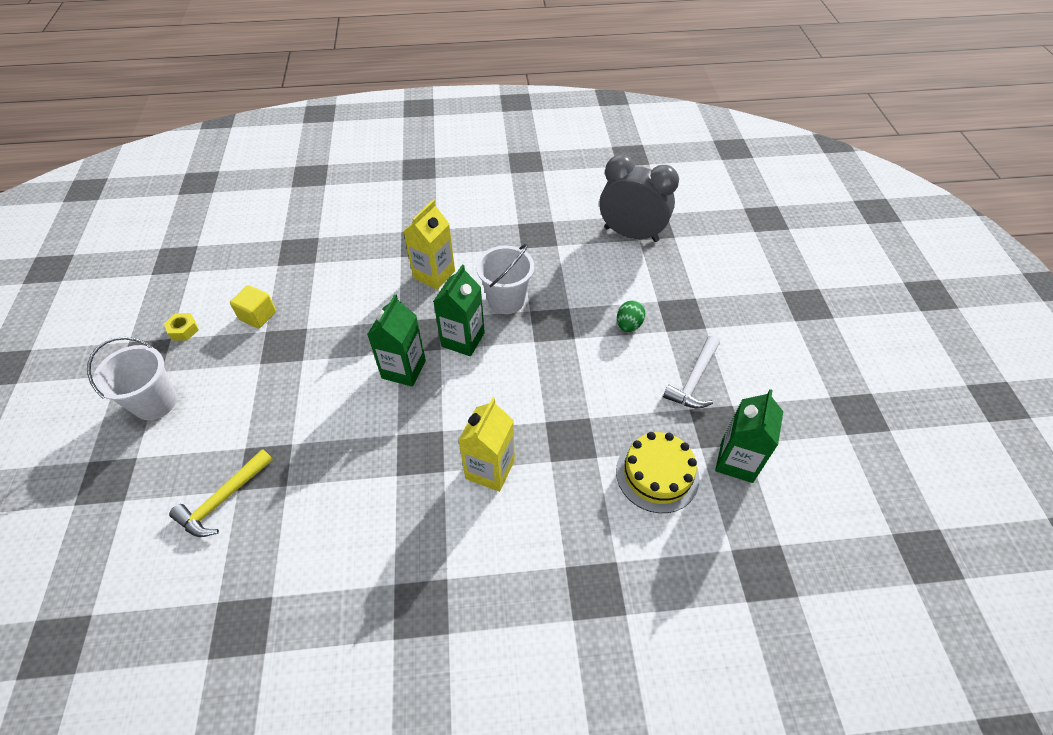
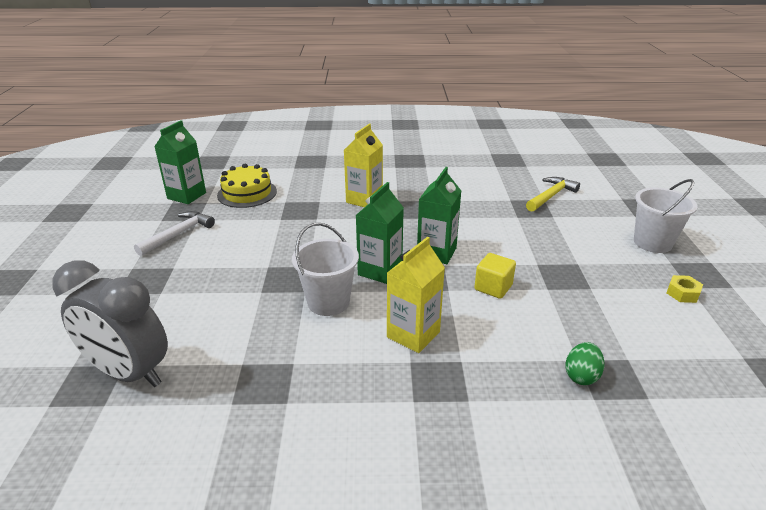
camera: 175 degrees left, 20 degrees down
(258, 316) = (609, 302): yellow cube -> yellow cube (493, 287)
(628, 325) = (207, 273): green egg -> green egg (581, 376)

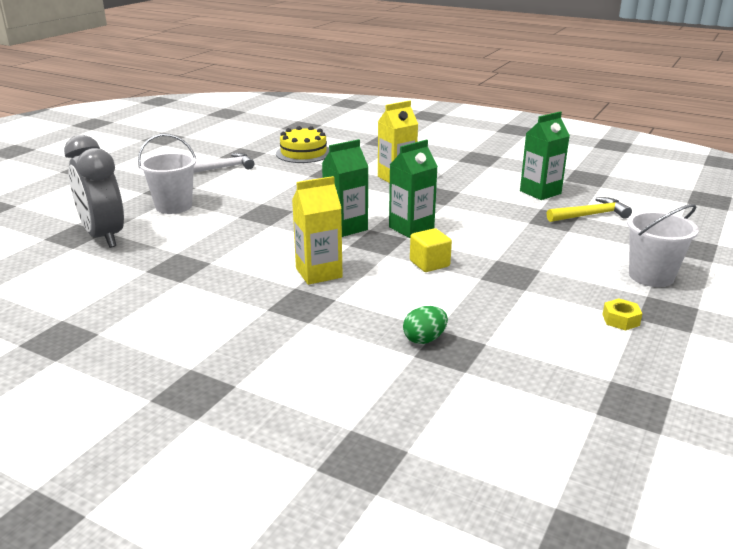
camera: 30 degrees right, 5 degrees down
(186, 196) = (255, 145): green carton -> green carton (540, 192)
(328, 302) = (279, 236): white bucket -> white bucket (174, 206)

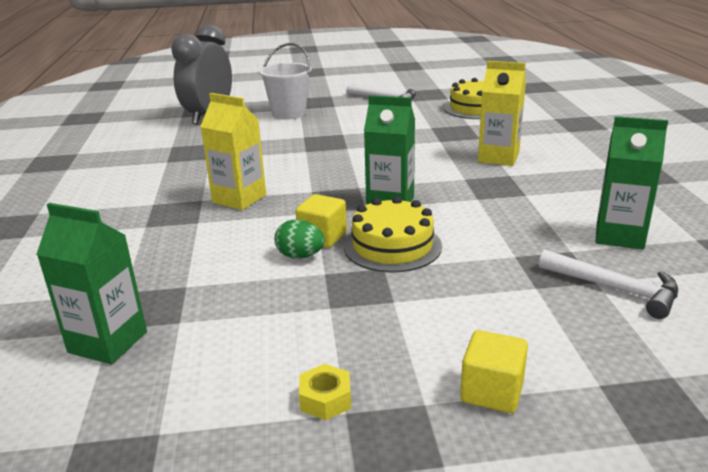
camera: 55 degrees right, 0 degrees up
(345, 228) = (345, 177): green carton -> green carton (108, 342)
(424, 339) = (159, 286): green egg -> green egg (300, 256)
(472, 248) = (392, 246): none -> yellow cake
(590, 215) = (615, 289): yellow hammer -> white hammer
(651, 276) = (492, 392): white bucket -> yellow cube

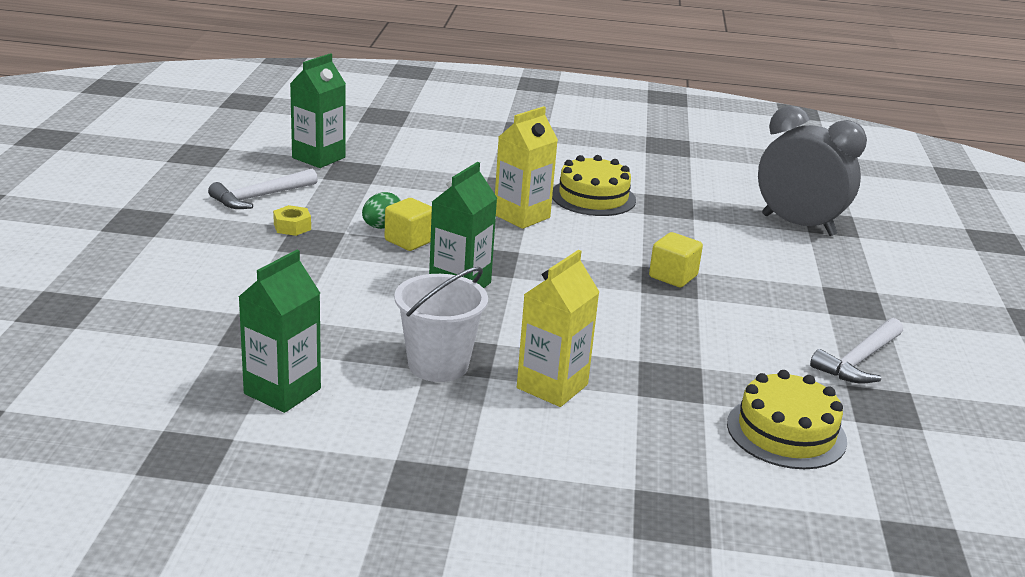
camera: 100 degrees right, 0 degrees up
(289, 113) = (798, 275): white bucket -> white bucket (438, 365)
(325, 399) = (191, 209): yellow nut -> yellow nut (292, 227)
(392, 246) = (366, 267): yellow cake -> yellow cake (593, 197)
(492, 392) = (139, 258): yellow cube -> yellow cube (673, 276)
(615, 289) = (197, 349): white hammer -> white hammer (260, 197)

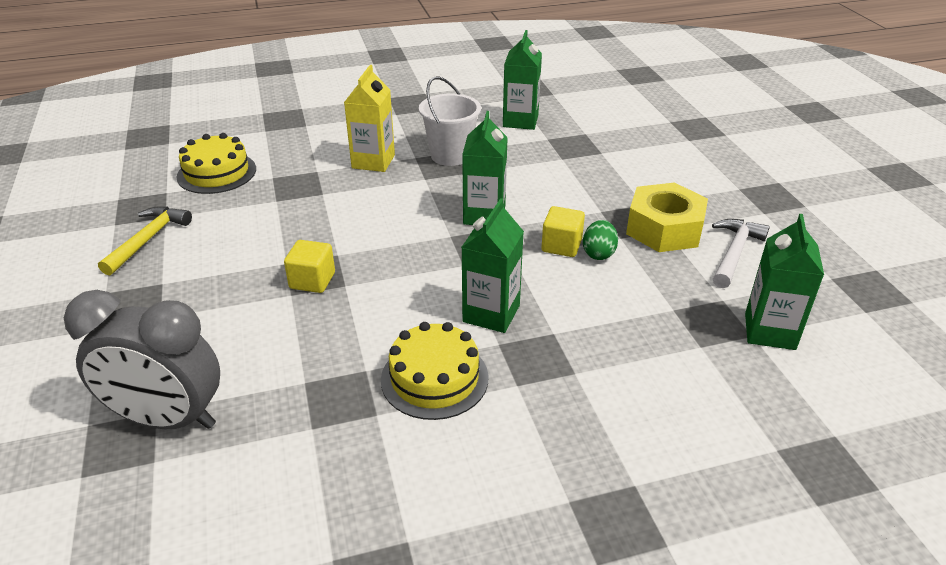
camera: 160 degrees right, 10 degrees up
(292, 227) = (664, 229): yellow nut -> yellow nut, size x2.26
(521, 216) = (491, 313): yellow carton -> green carton
(859, 361) = (148, 240): white hammer -> yellow hammer

